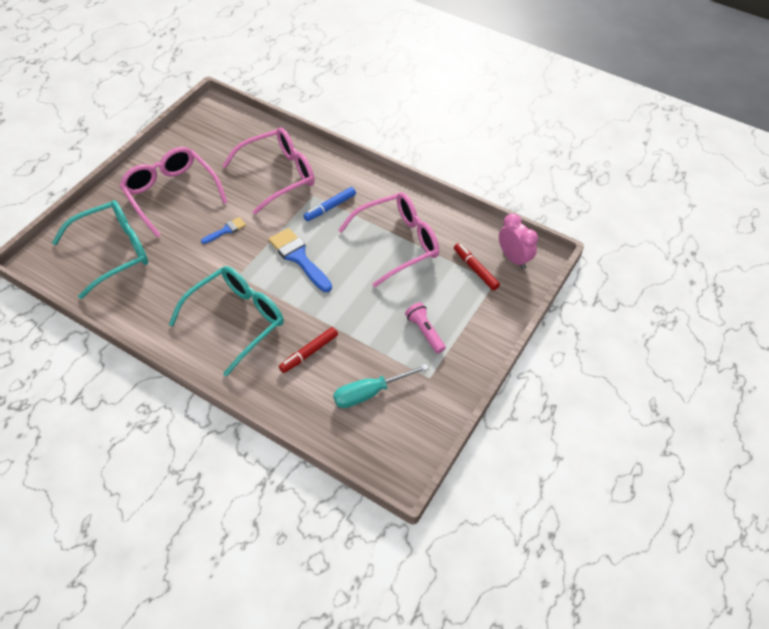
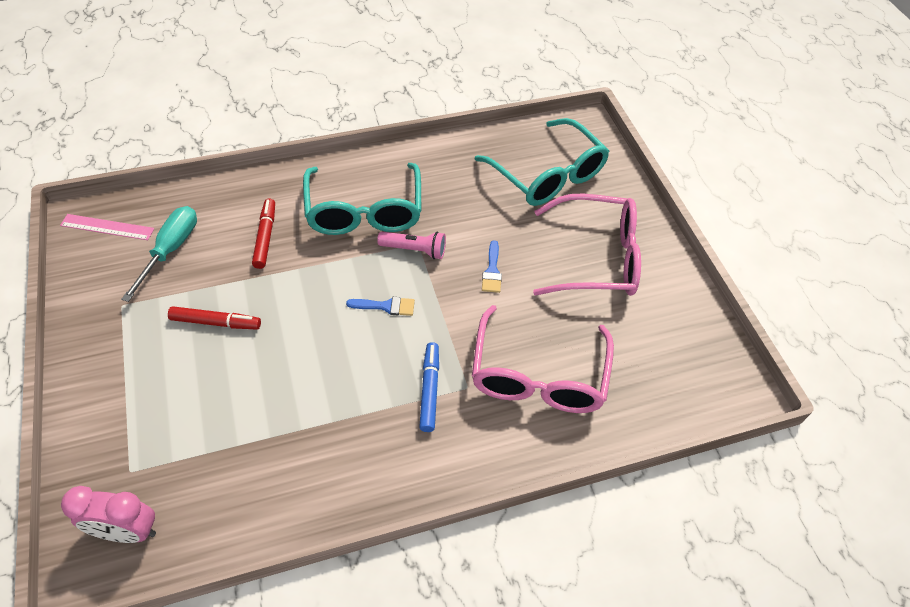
camera: 130 degrees right, 0 degrees up
(113, 252) = (548, 175): turquoise glasses -> turquoise glasses turned 45 degrees counterclockwise
(299, 258) = (386, 306): blue brush -> blue brush, size x0.54
(392, 448) = (107, 227): none -> pink ruler
(398, 243) = (300, 417): pink glasses -> none
(425, 332) = (166, 343): pink flashlight -> pink flashlight (414, 250)
(475, 269) = (169, 467): red marker -> red marker (216, 322)

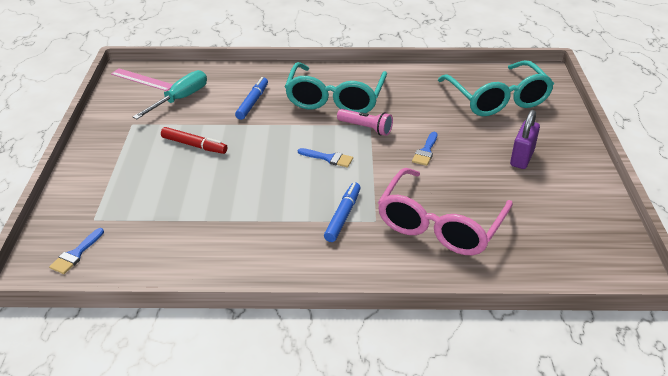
camera: 20 degrees right, 15 degrees down
(127, 531) = (76, 254): pink clock -> blue brush
(265, 237) = (252, 102): red marker -> blue marker
(597, 258) = (522, 158): pink glasses -> purple padlock

